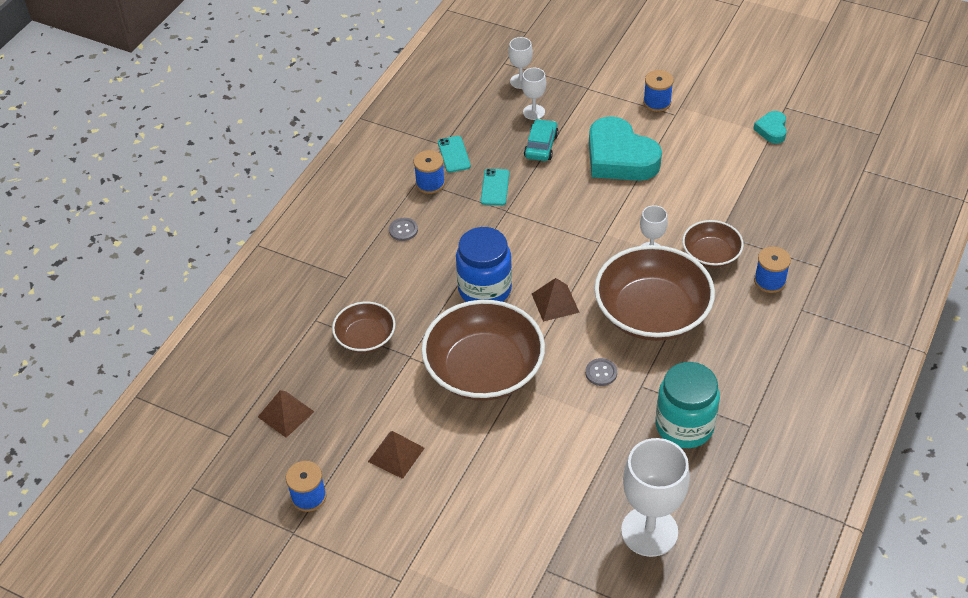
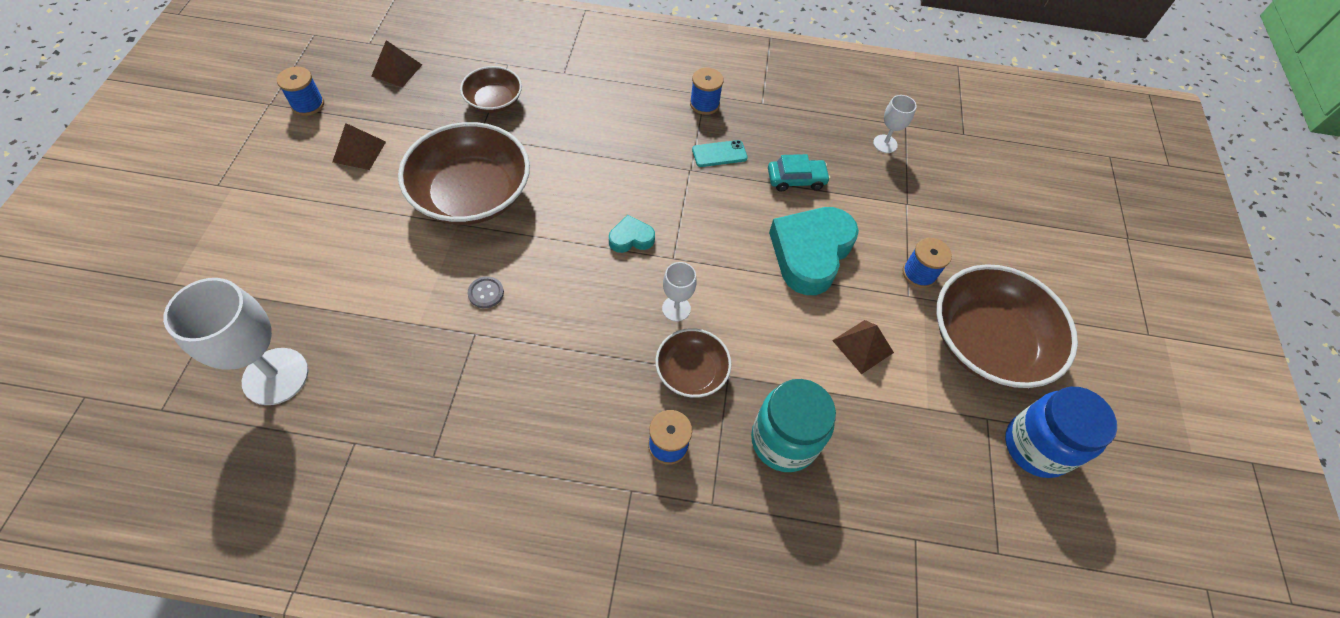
camera: 65 degrees right, 10 degrees up
(403, 230) = (635, 98): grey button -> none
(454, 154) = (752, 113): turquoise phone -> none
(485, 289) = (577, 174): blue jar -> blue jar (1036, 446)
(534, 112) = (844, 164): white goblet -> none
(555, 303) = (574, 234): brown pyramid -> brown pyramid (863, 346)
(652, 312) = (583, 326): brown bowl -> brown bowl (987, 342)
(684, 426) = (423, 386): turquoise jar -> turquoise jar (784, 440)
(772, 130) = (935, 408): turquoise heart -> turquoise heart (631, 238)

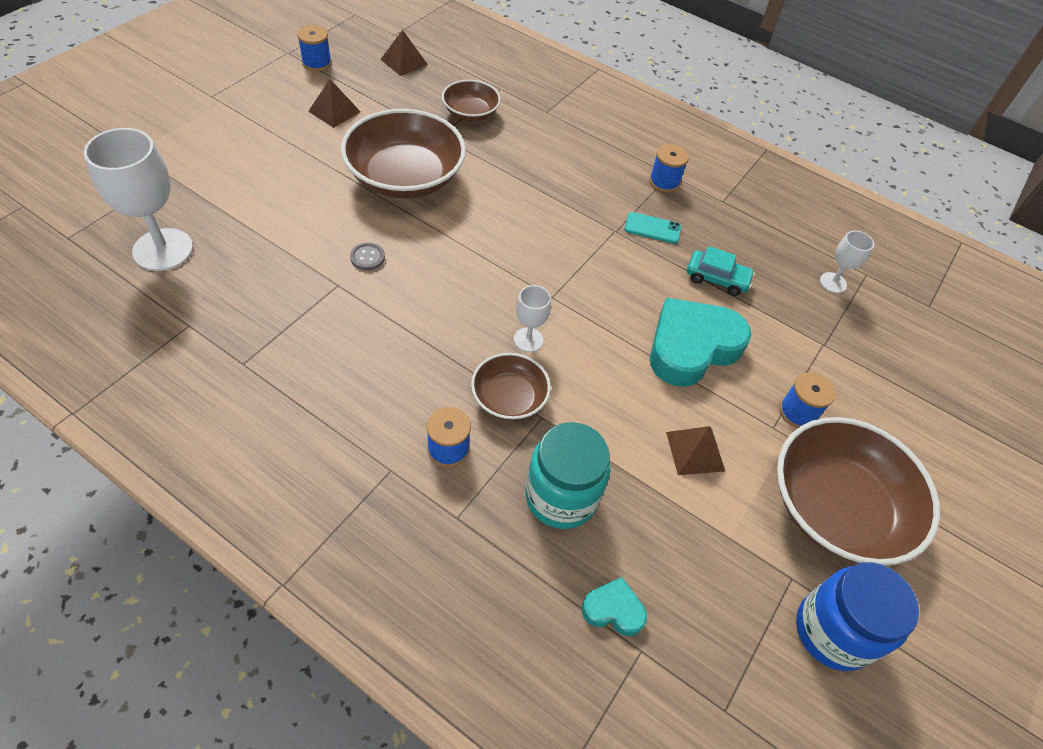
camera: 25 degrees right, 5 degrees down
(631, 238) = (523, 265): turquoise heart -> turquoise heart (613, 610)

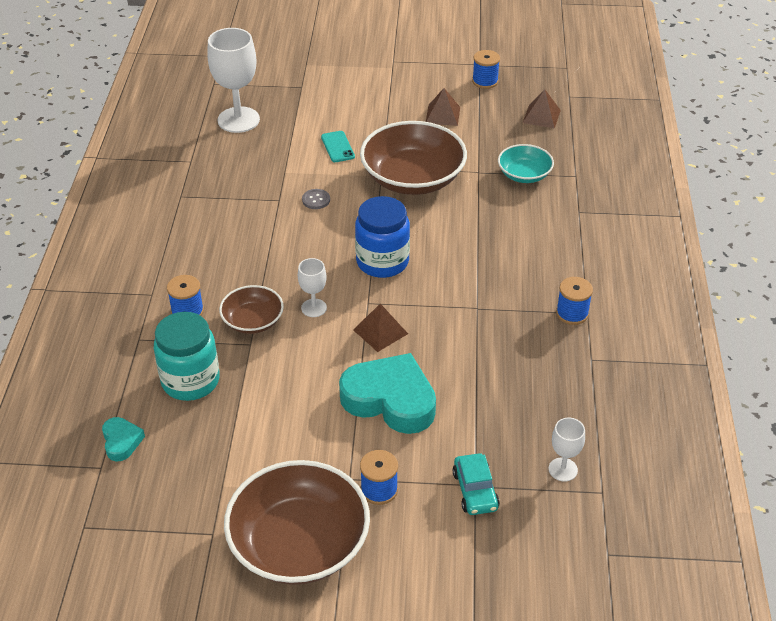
camera: 65 degrees right, 10 degrees down
(470, 112) = (524, 174): brown bowl -> turquoise bowl
(652, 228) = (504, 328): turquoise phone -> turquoise phone (337, 147)
(695, 451) = (286, 438): brown pyramid -> brown pyramid (380, 331)
(717, 278) = (485, 388): turquoise car -> turquoise car (475, 490)
(833, 631) = (182, 572): blue jar -> blue jar (382, 262)

